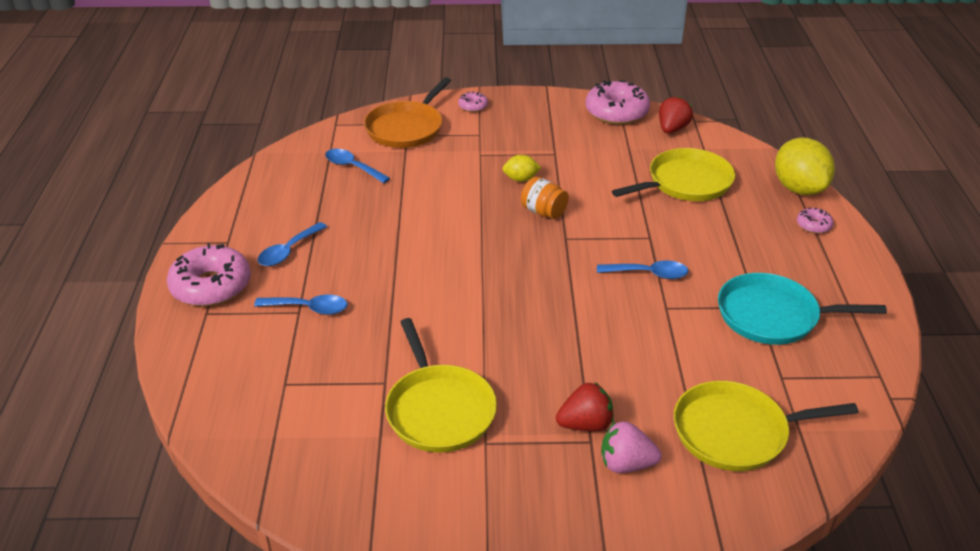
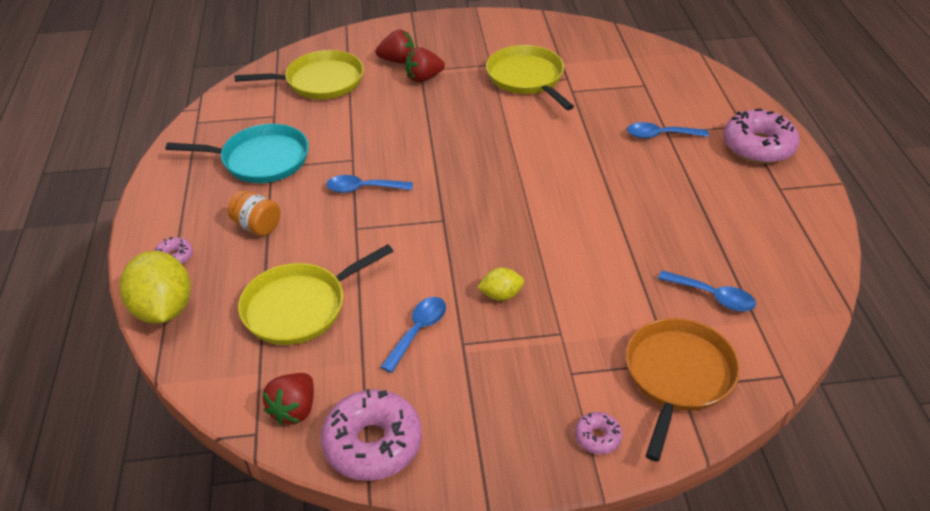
camera: 175 degrees right, 5 degrees up
(288, 251) = (713, 184): blue spoon -> blue spoon (418, 331)
(543, 212) = (469, 250): orange jar -> orange jar (257, 226)
(626, 464) = (397, 61): pink strawberry -> red strawberry

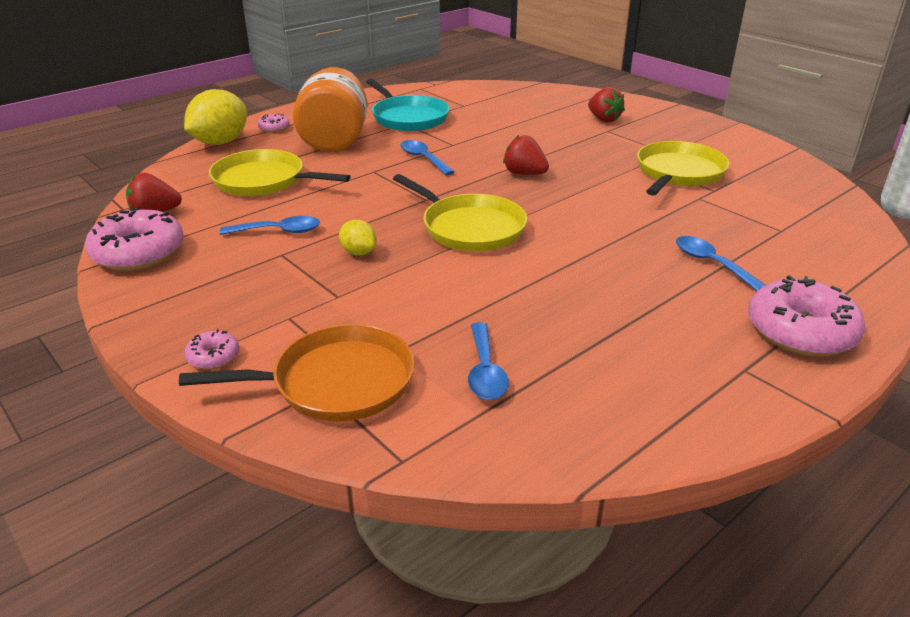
camera: 55 degrees right, 10 degrees down
(257, 226) = (334, 140): orange jar -> orange jar, size x2.08
(320, 81) = (528, 105): yellow pan -> yellow pan (469, 228)
(424, 78) = (599, 135): red strawberry -> red strawberry (524, 174)

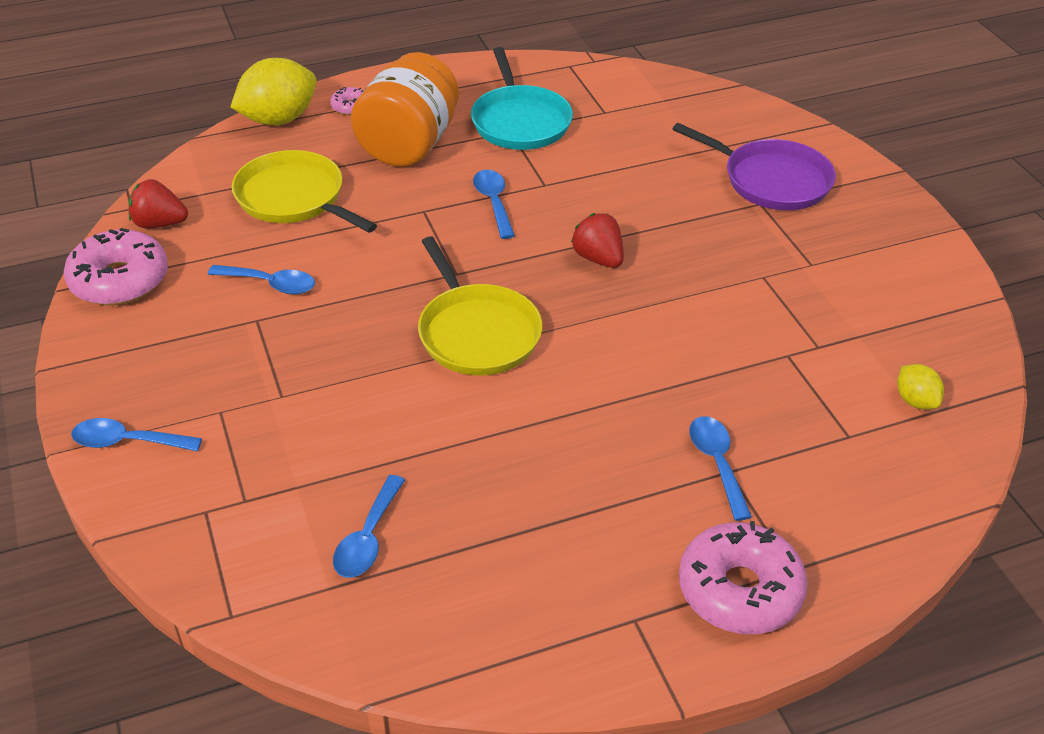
camera: 20 degrees right, 10 degrees up
(213, 357) = (128, 442): pink donut -> blue spoon
(336, 382) = (221, 507): orange pan -> none
(358, 252) = (336, 339): yellow lemon -> yellow lemon (915, 401)
(603, 119) = (771, 180): red strawberry -> purple pan
(678, 173) = (795, 305): yellow pan -> none

